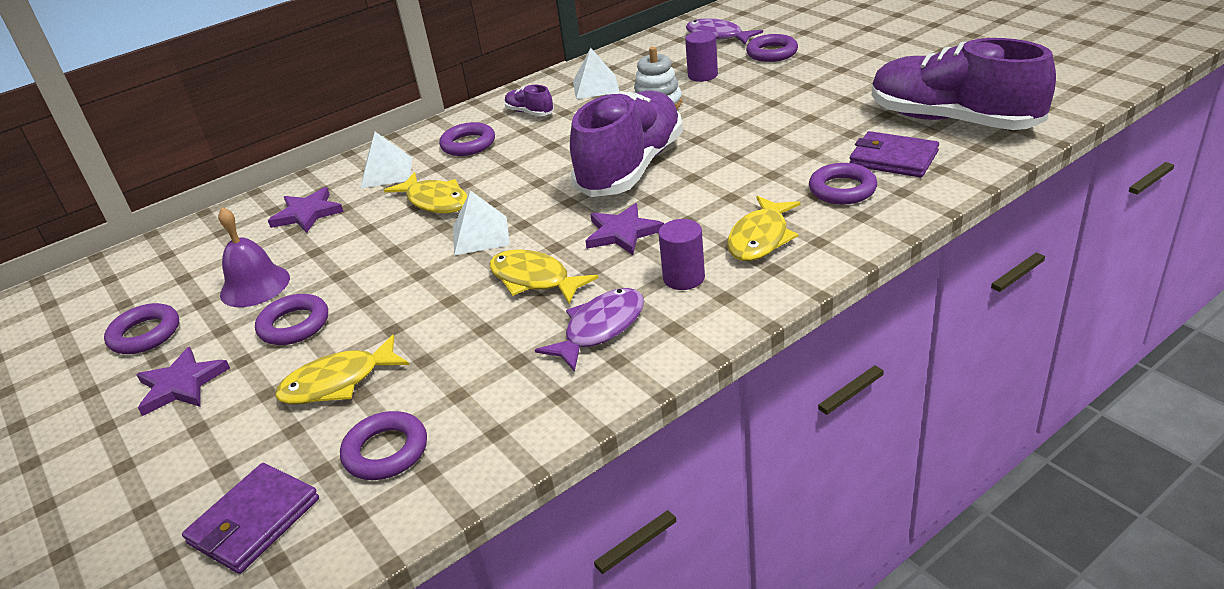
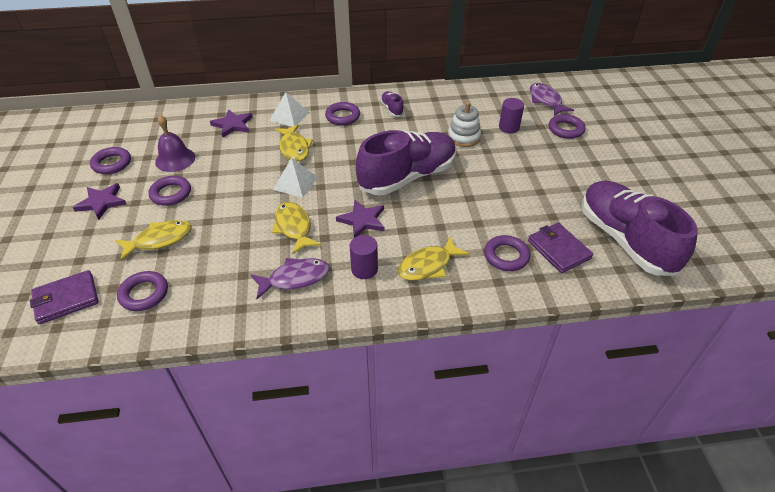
camera: 25 degrees right, 10 degrees up
(338, 382) = (159, 240): yellow fish -> yellow fish turned 150 degrees clockwise
(595, 86) = (442, 107): white pyramid -> none

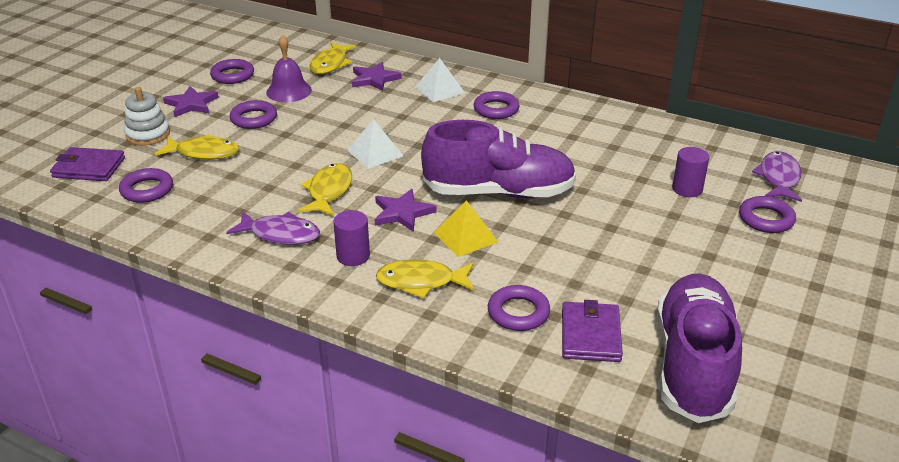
camera: 35 degrees right, 10 degrees down
(294, 148) = (410, 121): yellow fish -> yellow fish (330, 64)
(392, 109) = (561, 121): purple shoe -> none
(421, 218) = (465, 237): none -> yellow pyramid
(463, 137) = (614, 178): white stacking toy -> white stacking toy (148, 135)

